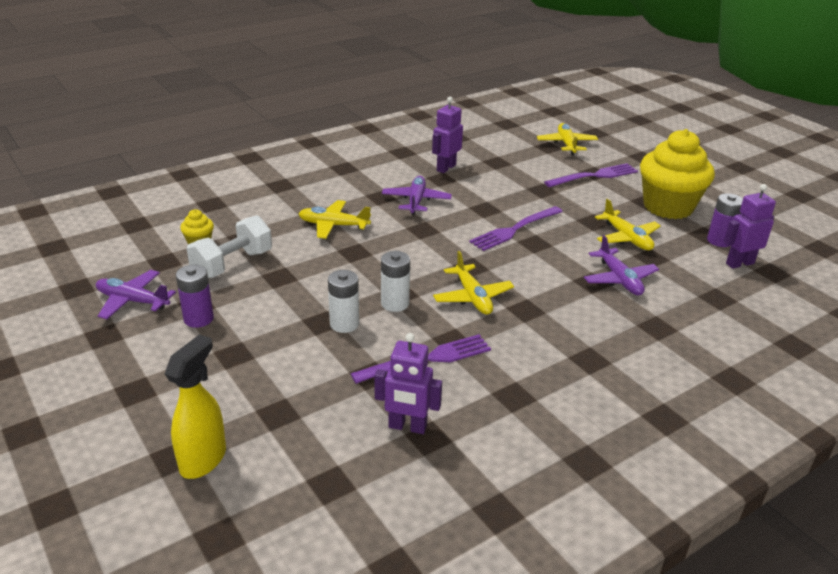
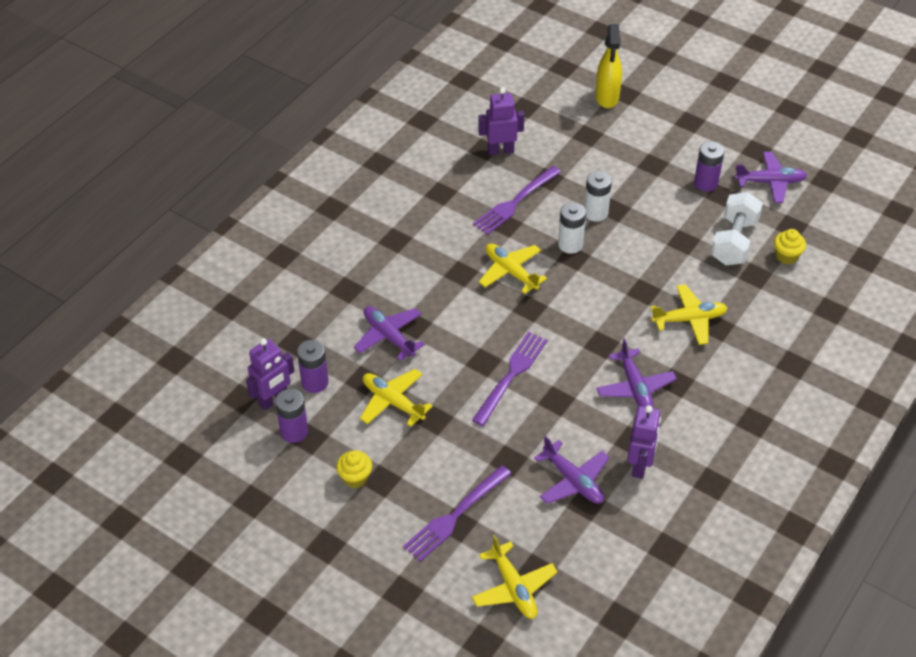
camera: 160 degrees right, 15 degrees up
(499, 172) = (573, 480): none -> purple plane
(668, 207) = (355, 478): yellow cupcake -> yellow cupcake, size x0.41
(698, 265) = (315, 382): none -> purple battery

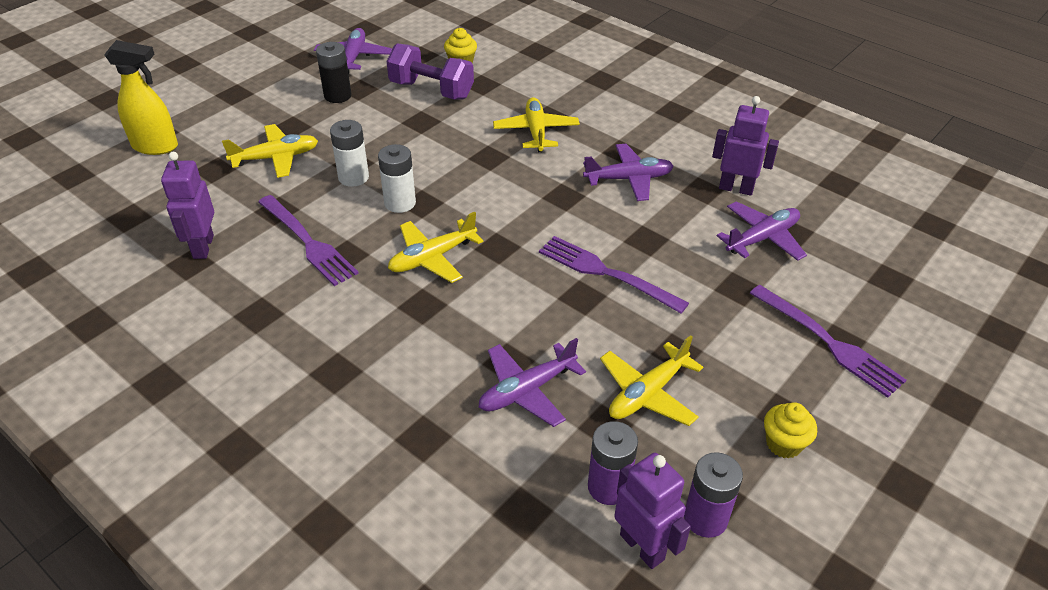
camera: 85 degrees left, 5 degrees down
(513, 587) = (919, 300): yellow plane -> yellow plane (276, 158)
(706, 183) = (337, 96): purple battery -> black battery
(733, 242) = (431, 90): white dumbbell -> purple dumbbell

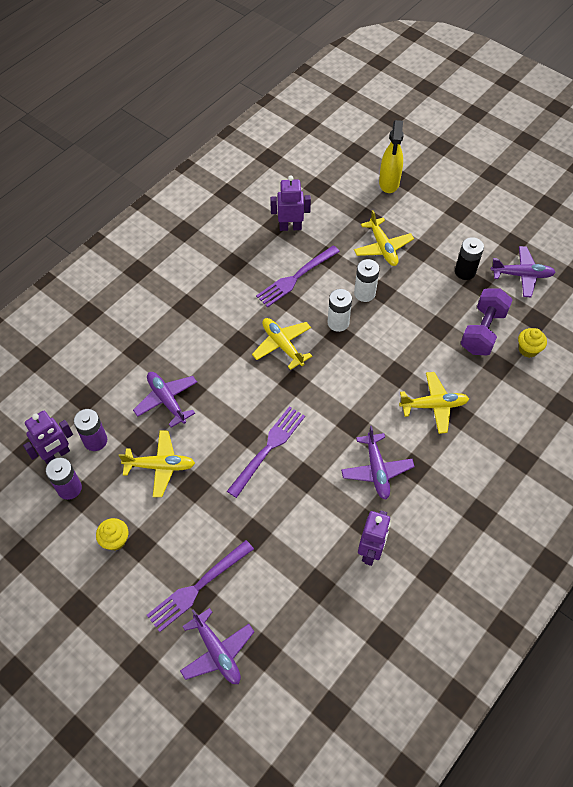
camera: 90 degrees right, 15 degrees up
(648, 393) = (160, 466): yellow plane -> yellow plane turned 135 degrees clockwise
(762, 238) = (308, 561): purple plane -> purple plane (217, 651)

